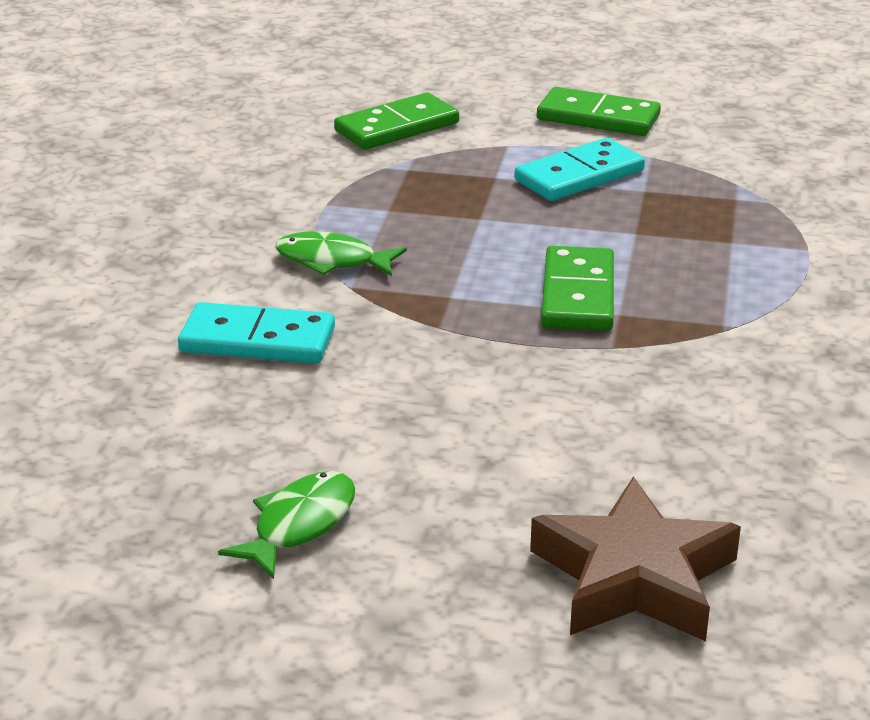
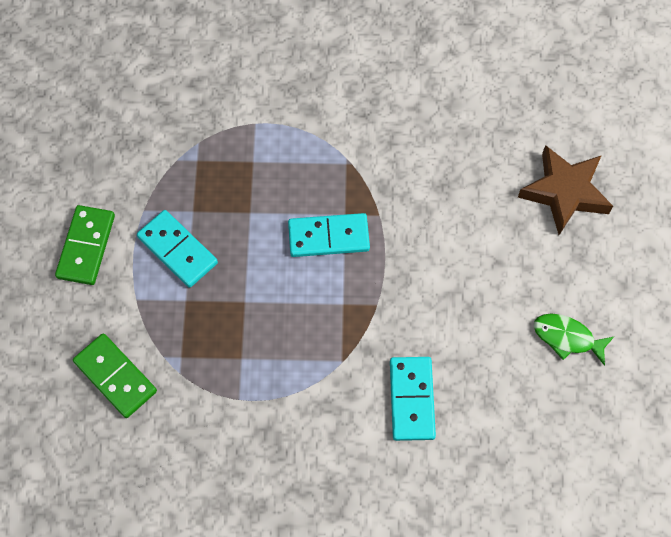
camera: 100 degrees left, 35 degrees up
(332, 261) = (314, 378): green fish -> none
(577, 294) = (328, 237): green domino -> turquoise domino

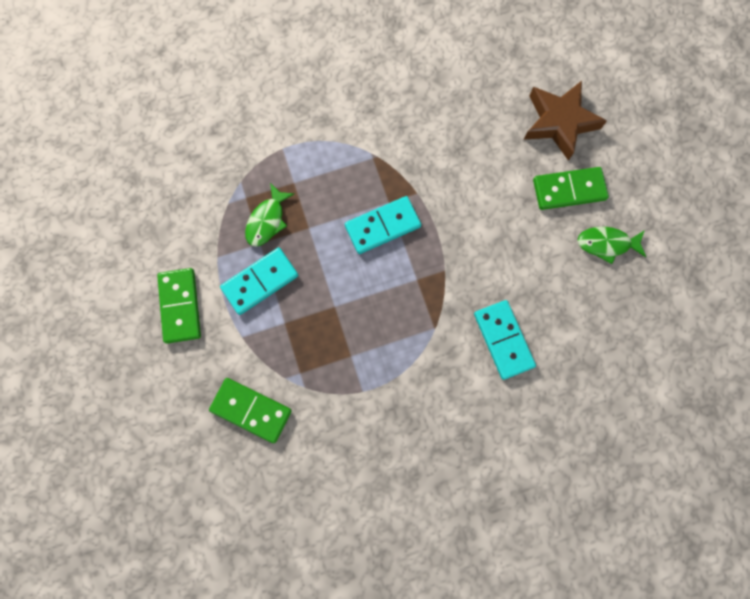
camera: 20 degrees left, 10 degrees up
(177, 250) = (260, 282): turquoise domino -> turquoise domino turned 60 degrees counterclockwise
(210, 191) = (267, 221): none -> green fish
(547, 267) = (569, 190): none -> green domino

